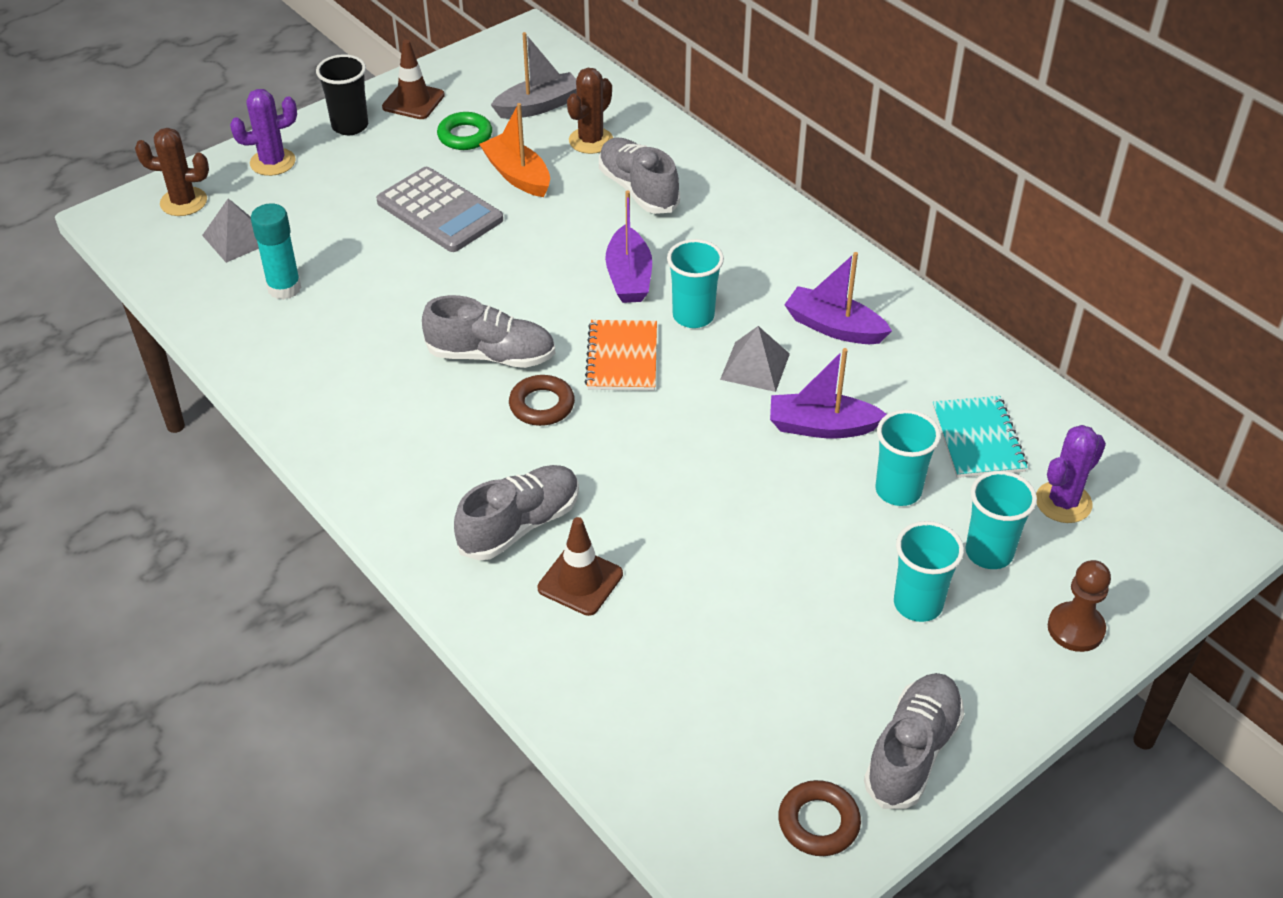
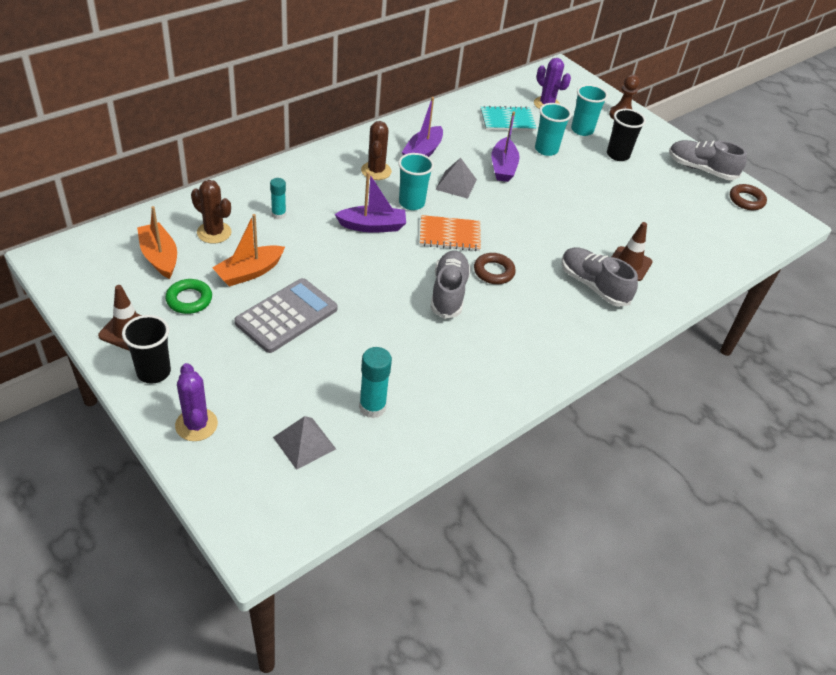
camera: 95 degrees left, 0 degrees up
(183, 202) = (244, 488): brown cactus -> brown cactus (376, 171)
(538, 106) = (159, 257): grey boat -> orange boat
(638, 190) = (278, 214): grey shoe -> turquoise glue stick
(918, 604) = (618, 155): turquoise cup -> black cup

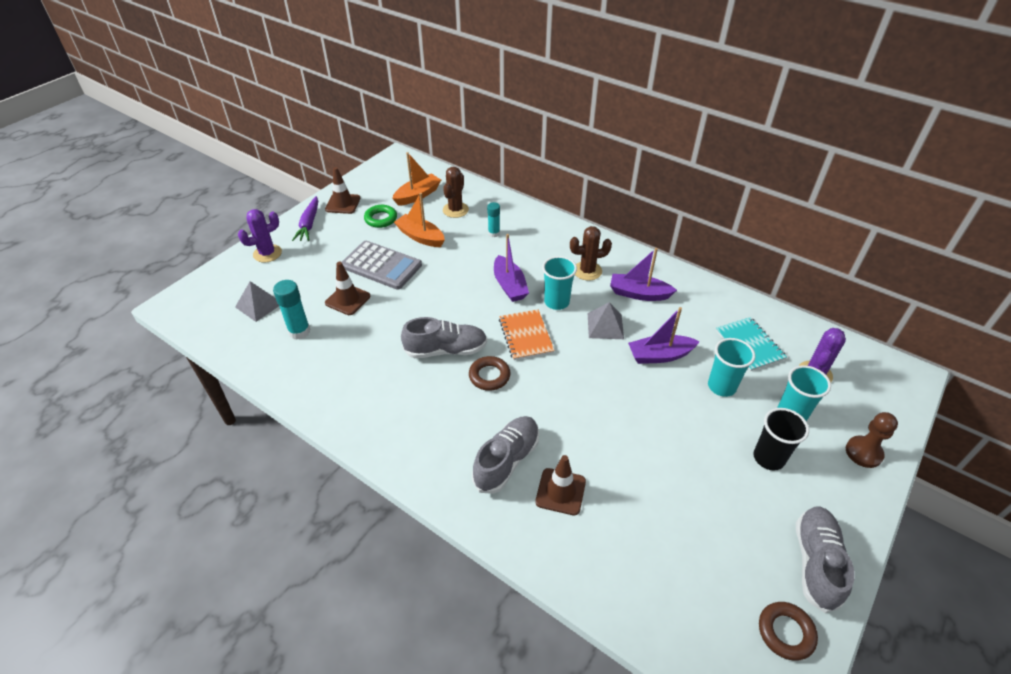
camera: 80 degrees right, 0 degrees up
(154, 372) = (309, 224): black cup -> purple carrot
(335, 356) = (347, 299): none -> brown traffic cone

